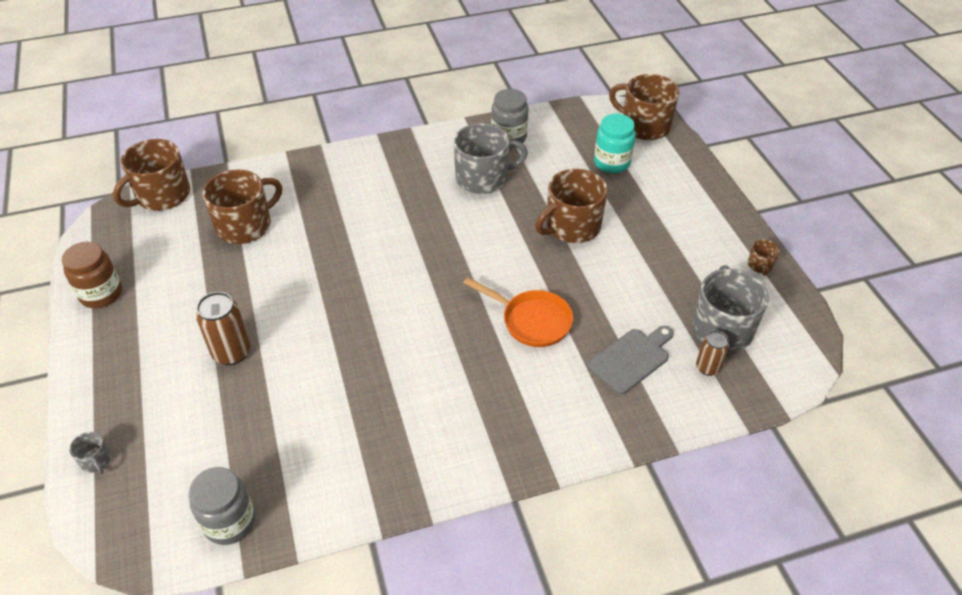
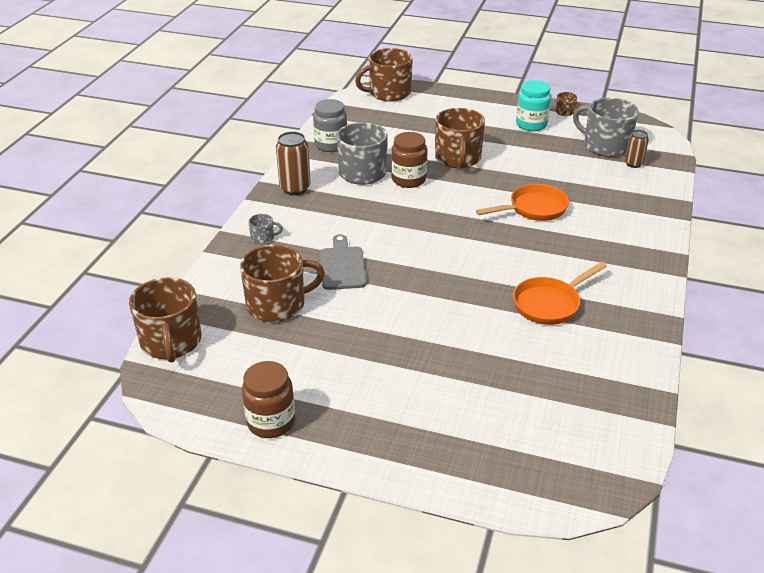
camera: 55 degrees left, 10 degrees down
(96, 460) = (490, 482): grey mug -> grey mug (263, 238)
(229, 522) = (617, 417): grey jar -> none
(232, 352) = (431, 361): brown can -> brown can (295, 188)
(245, 225) = (277, 304): brown mug -> brown mug turned 75 degrees clockwise
(374, 400) = (550, 304): none -> orange pan
(499, 212) = (408, 180): none -> brown jar
(612, 163) = (411, 119): turquoise jar -> turquoise jar (531, 125)
(631, 359) = (603, 186): grey cutting board -> grey cutting board (342, 266)

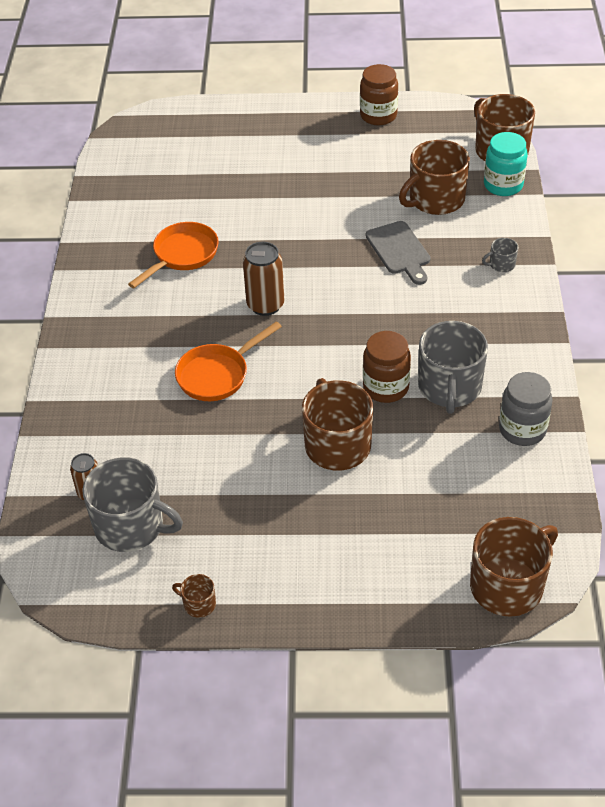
camera: 165 degrees right, 10 degrees up
(295, 188) = (516, 340): brown can -> brown can (265, 305)
(531, 125) = (249, 552): turquoise jar -> turquoise jar (503, 185)

